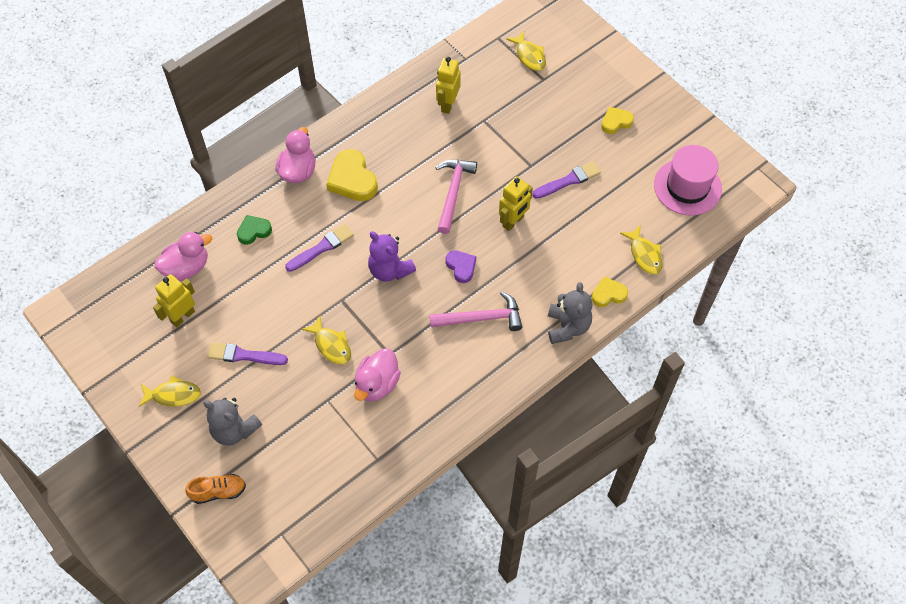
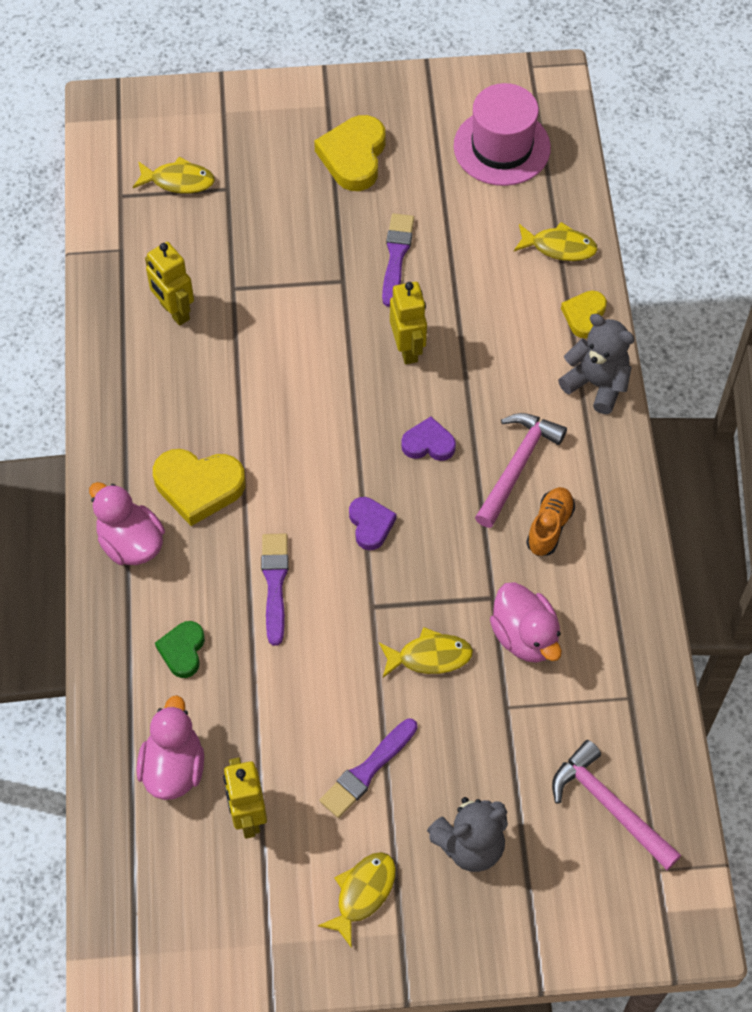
camera: 55 degrees left, 0 degrees up
(218, 491) = (547, 914): orange shoe -> orange shoe (549, 527)
(390, 270) = (370, 525): purple teddy bear -> purple heart
(453, 193) = (313, 387): pink hammer -> pink hammer (609, 806)
(616, 122) = (353, 157): yellow heart -> yellow heart, size x1.68

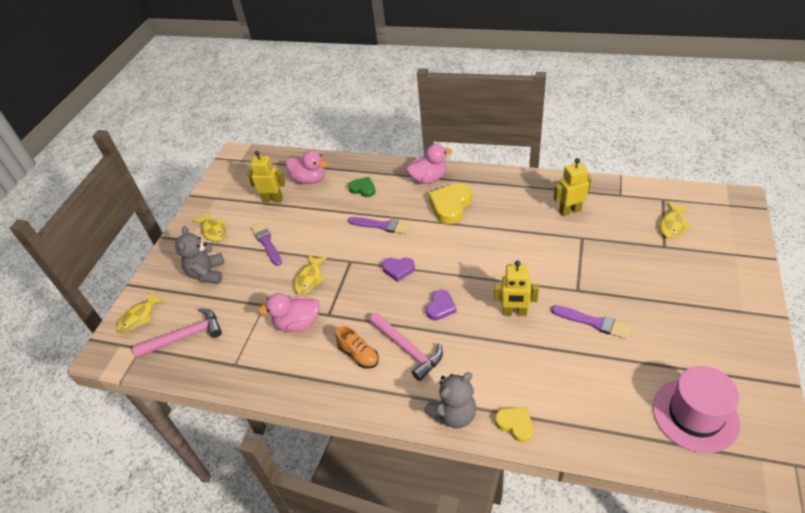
camera: 115 degrees right, 15 degrees down
(353, 157) = (689, 316): yellow heart -> none
(559, 247) = (584, 427): yellow fish -> yellow fish (139, 317)

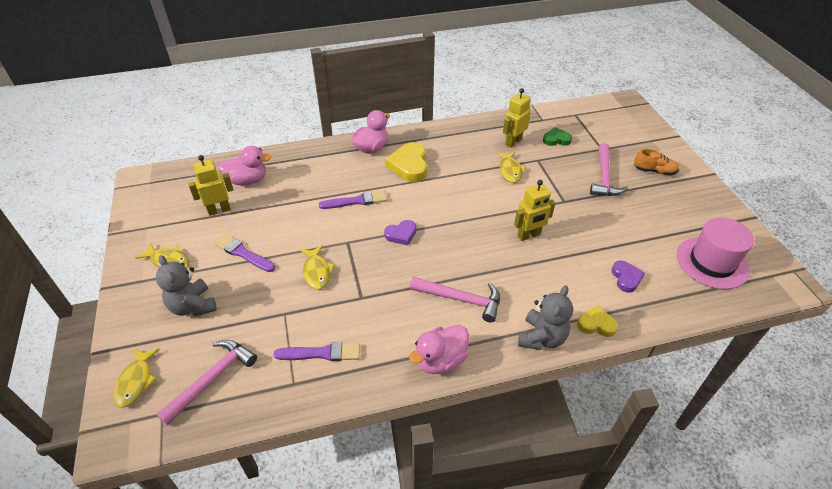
camera: 35 degrees left, 0 degrees up
(297, 323) = (335, 318): pink duck -> pink duck (440, 360)
(359, 355) = (419, 322): orange shoe -> orange shoe (654, 171)
(363, 189) = (313, 174): green heart -> green heart (556, 139)
(441, 307) = (464, 253): purple heart -> purple heart (626, 278)
(593, 322) = (594, 222): purple brush -> purple brush (321, 353)
(642, 278) = (604, 177): none -> pink hammer
(673, 225) = (596, 131): yellow fish -> yellow fish (510, 171)

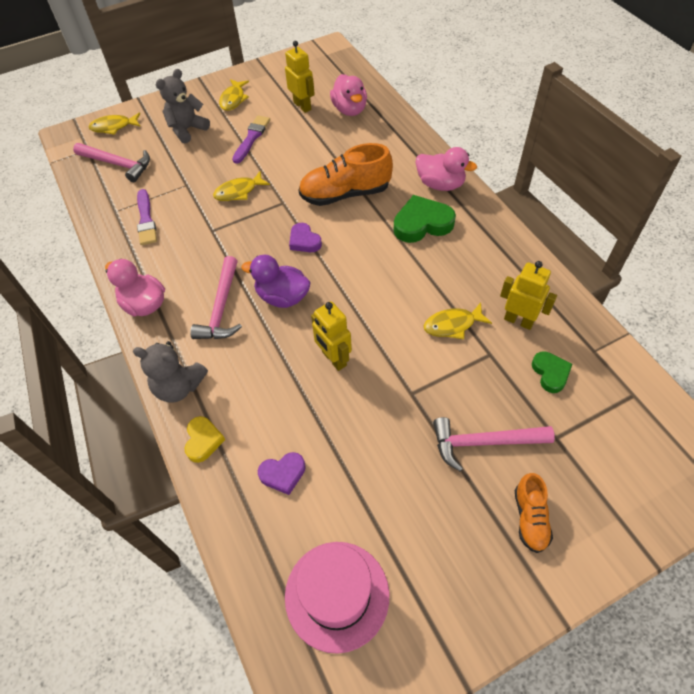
camera: 80 degrees right, 10 degrees up
(356, 201) = (345, 194): purple brush -> orange shoe
(409, 165) = (422, 223): yellow heart -> green heart
(460, 257) = (282, 297): none -> purple duck

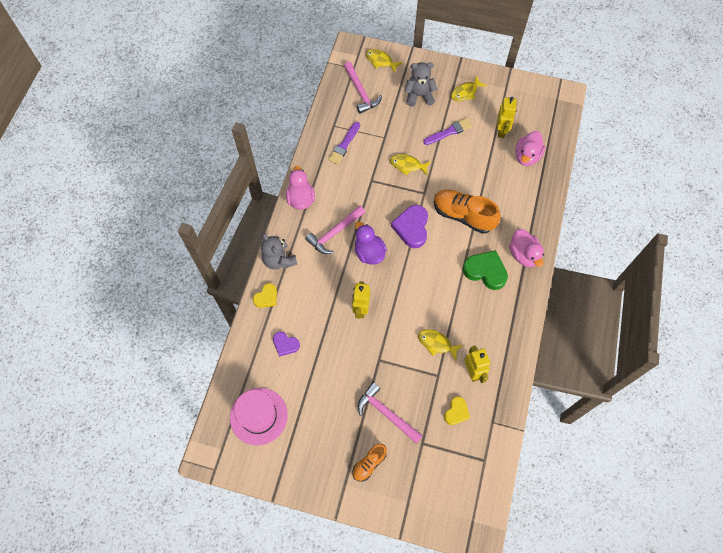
camera: 40 degrees right, 10 degrees up
(304, 241) = (412, 228): purple heart -> purple heart, size x1.68
(550, 373) = (456, 412): green heart -> yellow heart

